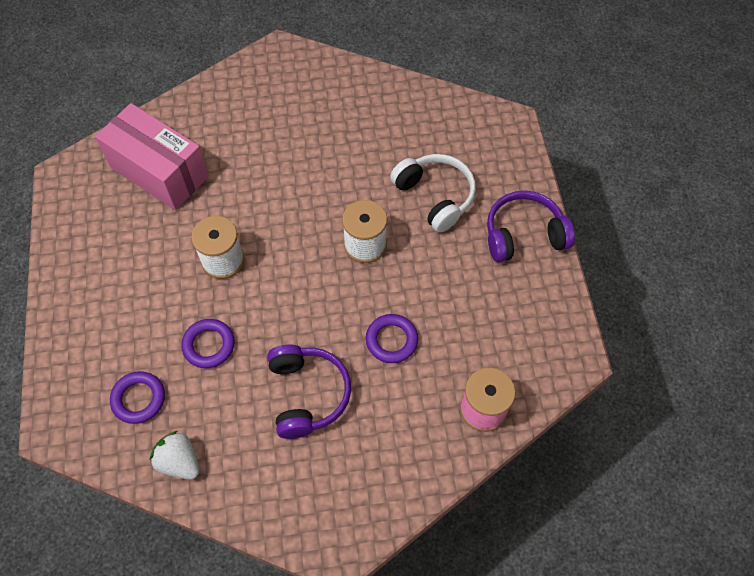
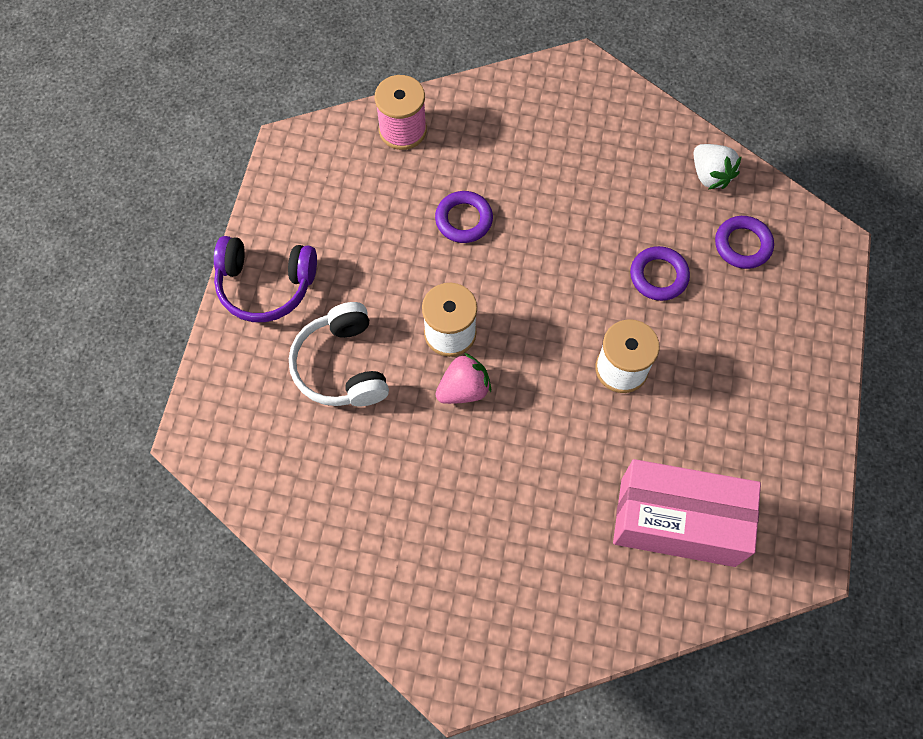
camera: 160 degrees left, 5 degrees up
(159, 172) = (677, 522): pink box -> pink box turned 45 degrees counterclockwise
(307, 394) = (568, 196): purple headphones -> none
(338, 209) = (463, 389): none -> pink strawberry

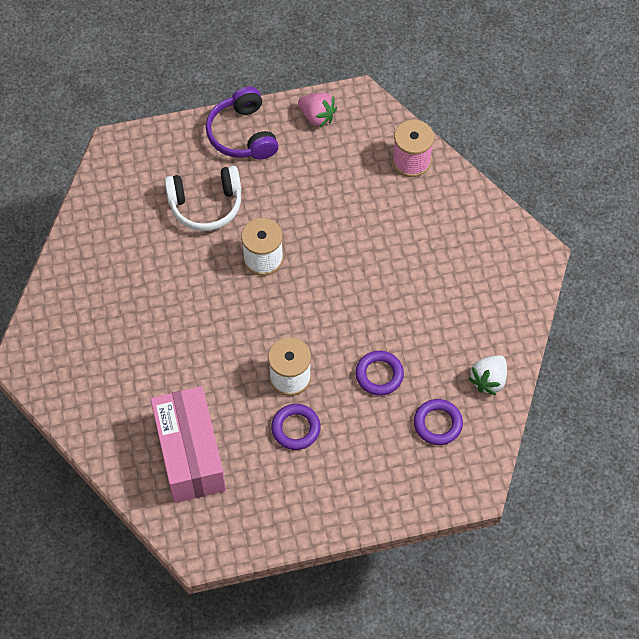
camera: 65 degrees right, 5 degrees down
(342, 366) = (206, 205): white headphones -> white headphones turned 150 degrees counterclockwise
(463, 389) = (225, 284): pink strawberry -> pink strawberry (317, 117)
(464, 220) = (358, 230): purple ring -> purple ring (296, 428)

